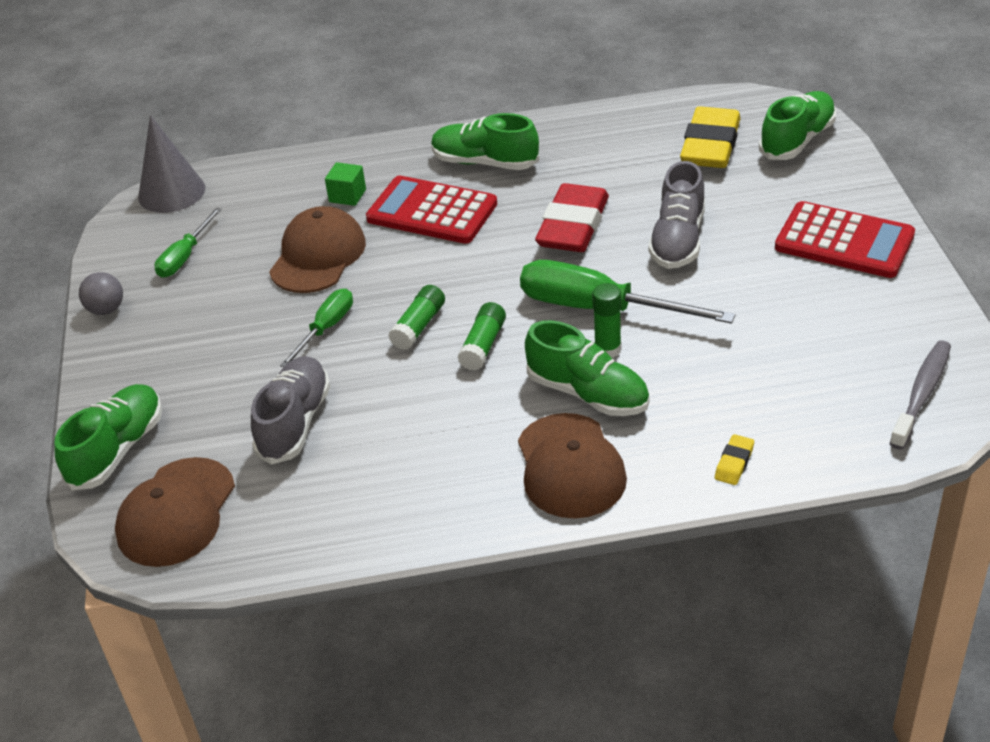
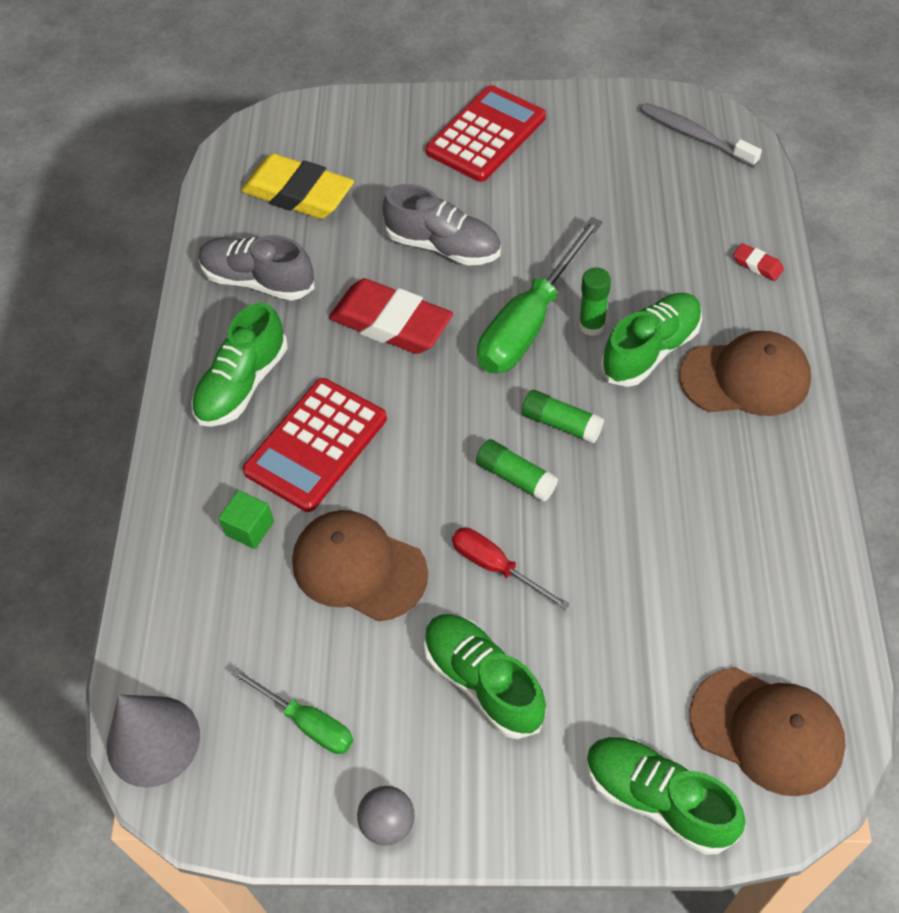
camera: 80 degrees left, 15 degrees up
(294, 423) = (645, 606): grey shoe -> grey shoe (258, 281)
(326, 328) = (496, 567): green screwdriver -> red screwdriver
(734, 463) = (757, 265): yellow eraser -> red eraser
(797, 140) = (319, 131): green shoe -> green shoe (483, 682)

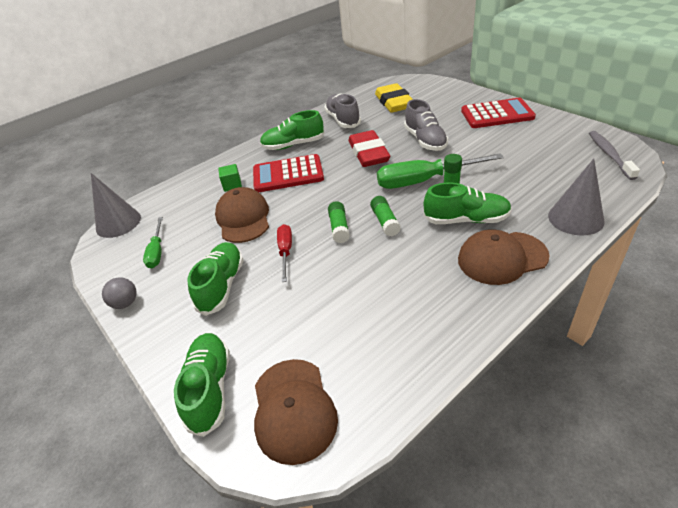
camera: 50 degrees right, 15 degrees down
(745, 377) = (502, 258): brown cap -> brown cap turned 120 degrees clockwise
(757, 265) = (575, 218): red eraser -> grey cone

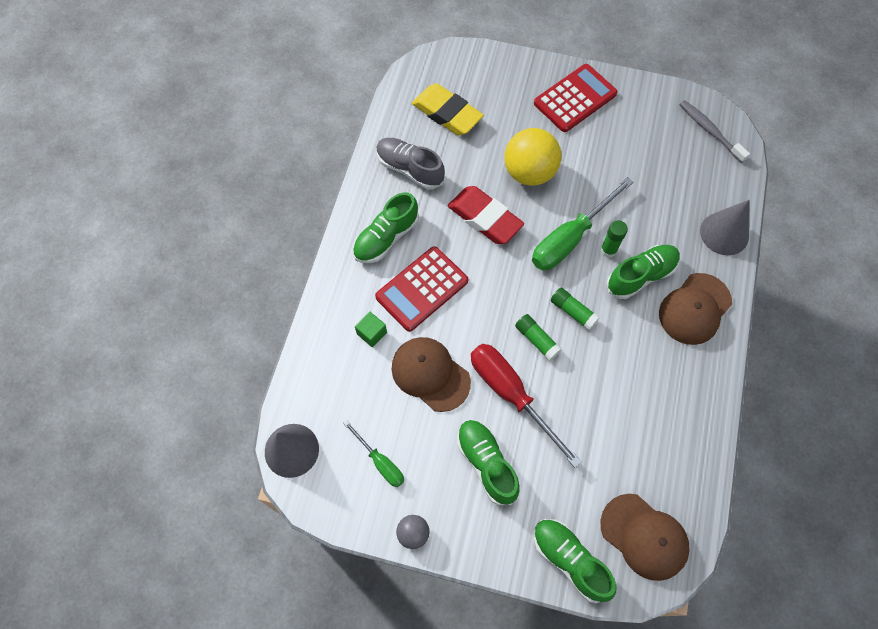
camera: 40 degrees left, 25 degrees up
(286, 251) = (511, 394): red screwdriver -> red screwdriver, size x1.82
(425, 140) = (529, 172): grey shoe -> yellow ball

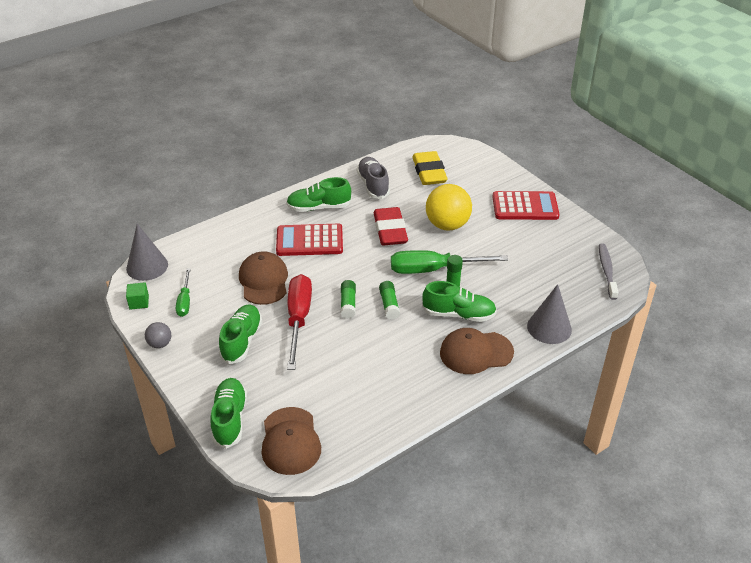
camera: 40 degrees right, 25 degrees down
(371, 333) = (255, 243): green cube -> green cube (139, 302)

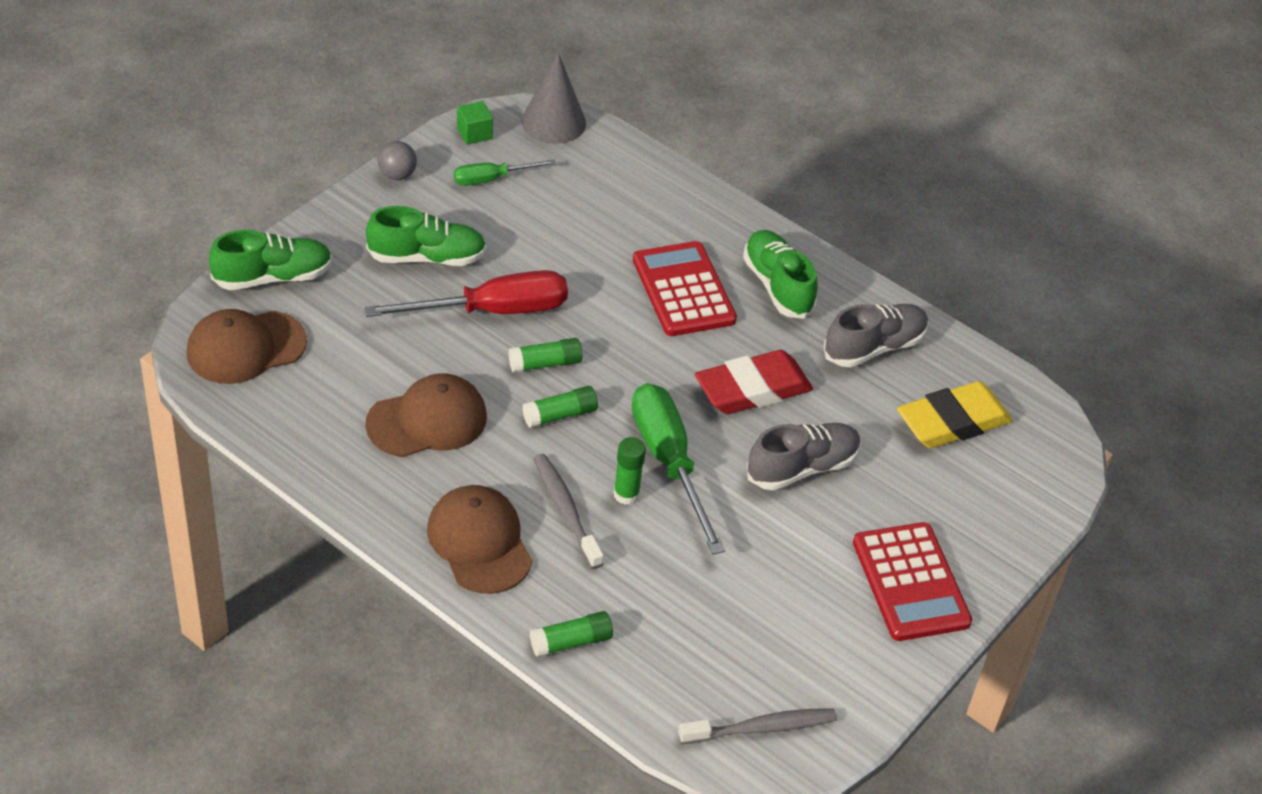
camera: 70 degrees right, 5 degrees up
(263, 281) = (566, 254): brown cap -> brown cap (427, 420)
(447, 225) = (802, 468): yellow ball -> grey shoe
(458, 314) = (565, 510): green shoe -> grey toothbrush
(549, 327) = (571, 642): grey cone -> green glue stick

